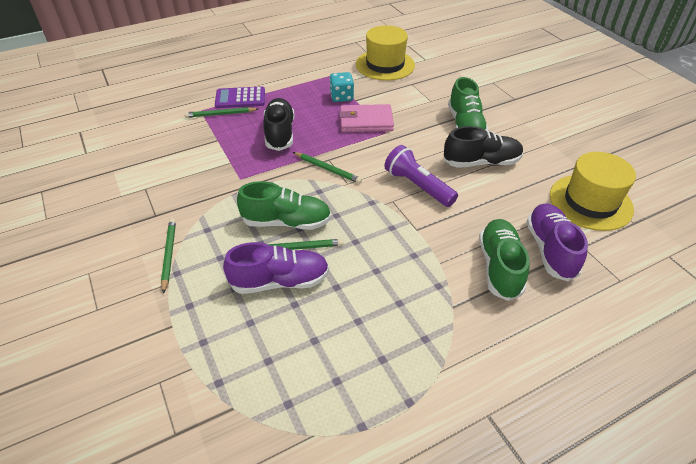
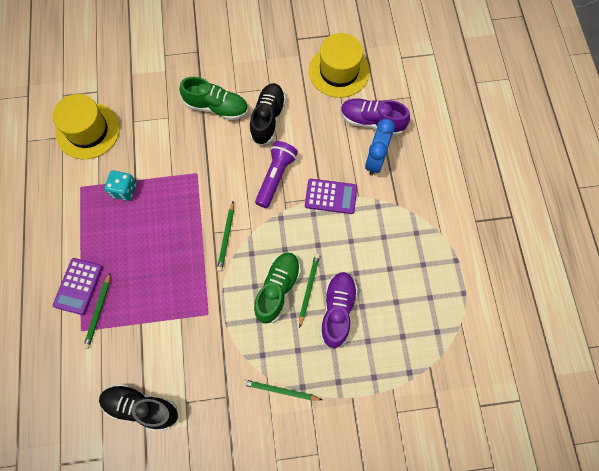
camera: 70 degrees left, 25 degrees up
(280, 133) = (157, 263): black shoe -> black shoe (141, 407)
(327, 169) = (226, 238): green pencil -> green pencil turned 135 degrees clockwise
(366, 121) = (173, 183): pink wallet -> none
(417, 186) = (275, 177): purple flashlight -> purple flashlight turned 135 degrees clockwise
(423, 237) = (331, 196): none -> purple calculator
(499, 267) = (375, 160): green shoe -> blue clock

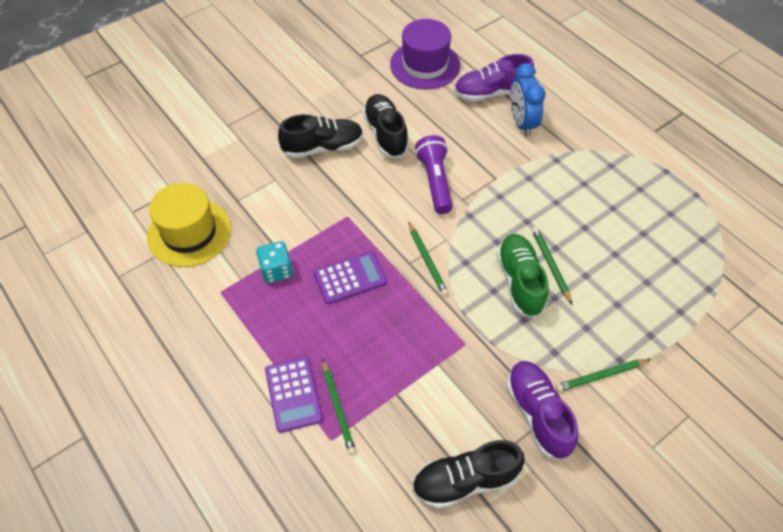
camera: 30 degrees left, 15 degrees down
(217, 107) = (323, 147): green shoe -> black shoe
(331, 196) = (504, 173): purple calculator -> purple calculator (350, 278)
(337, 311) = (595, 270): purple shoe -> purple shoe (537, 414)
(339, 71) = (425, 65): yellow hat -> purple hat

